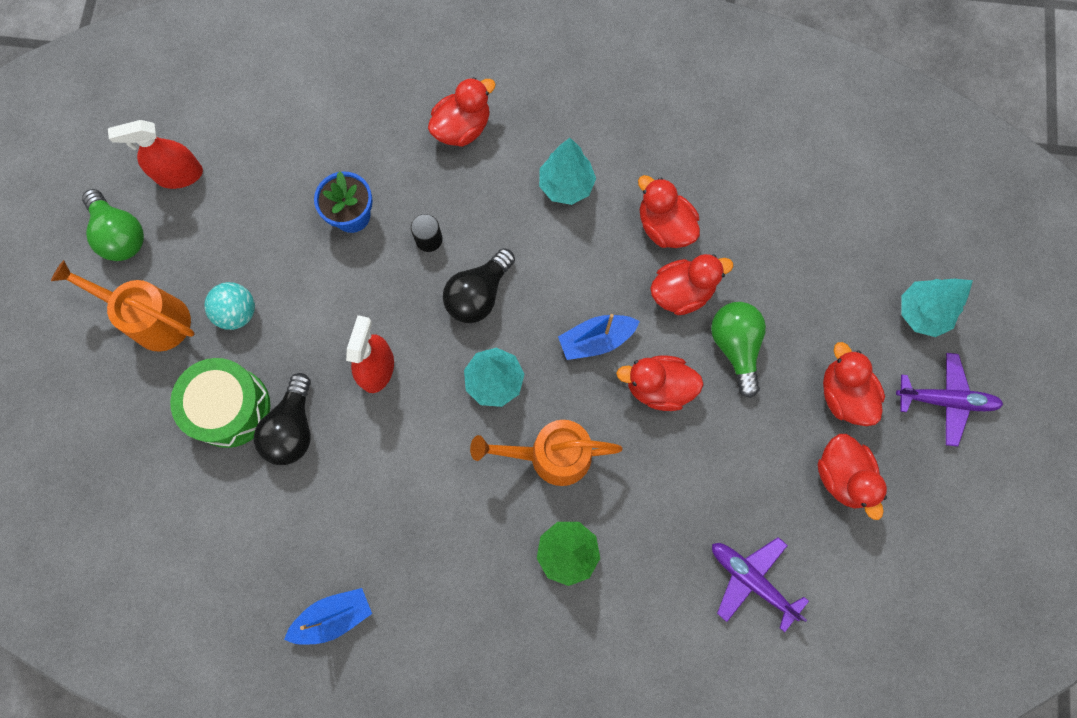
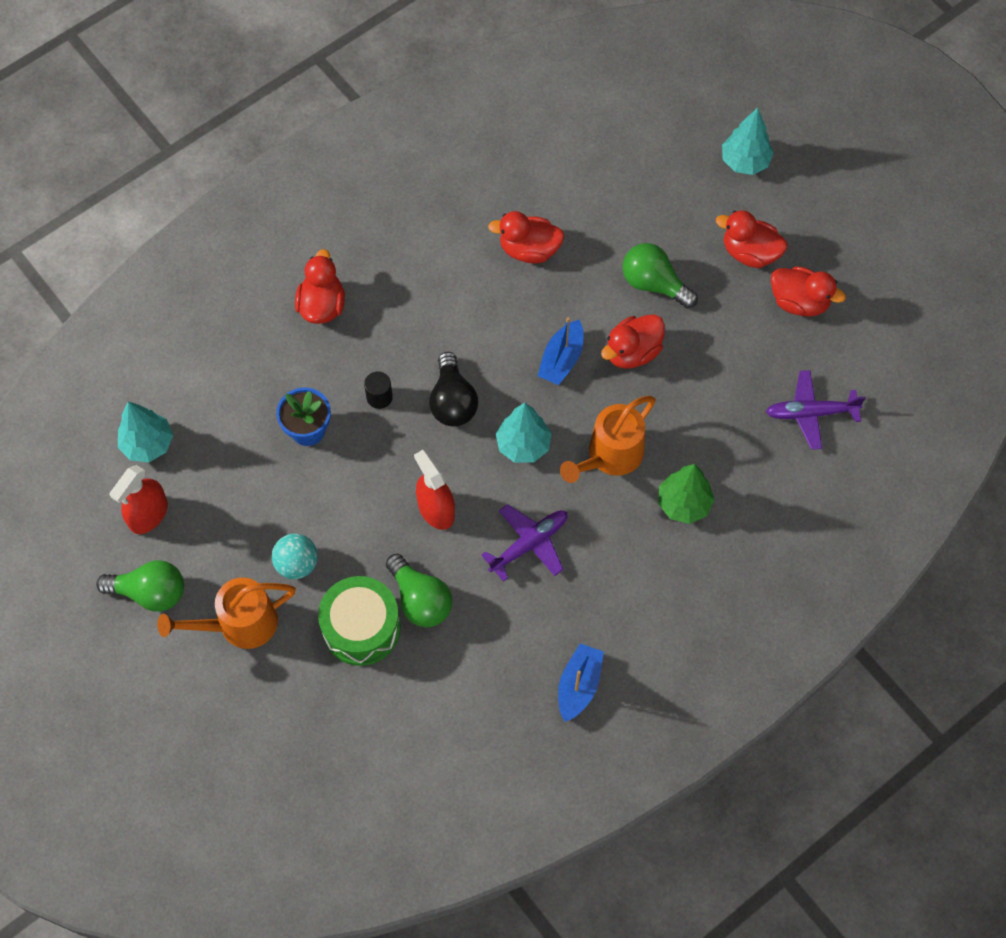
camera: 45 degrees left, 10 degrees down
(292, 428) = (420, 600): black light bulb -> green light bulb
(566, 185) = (435, 281): turquoise tree -> turquoise tree (148, 444)
(682, 292) = (584, 280): red duck -> none
(945, 400) = (812, 201): purple plane -> purple plane (528, 544)

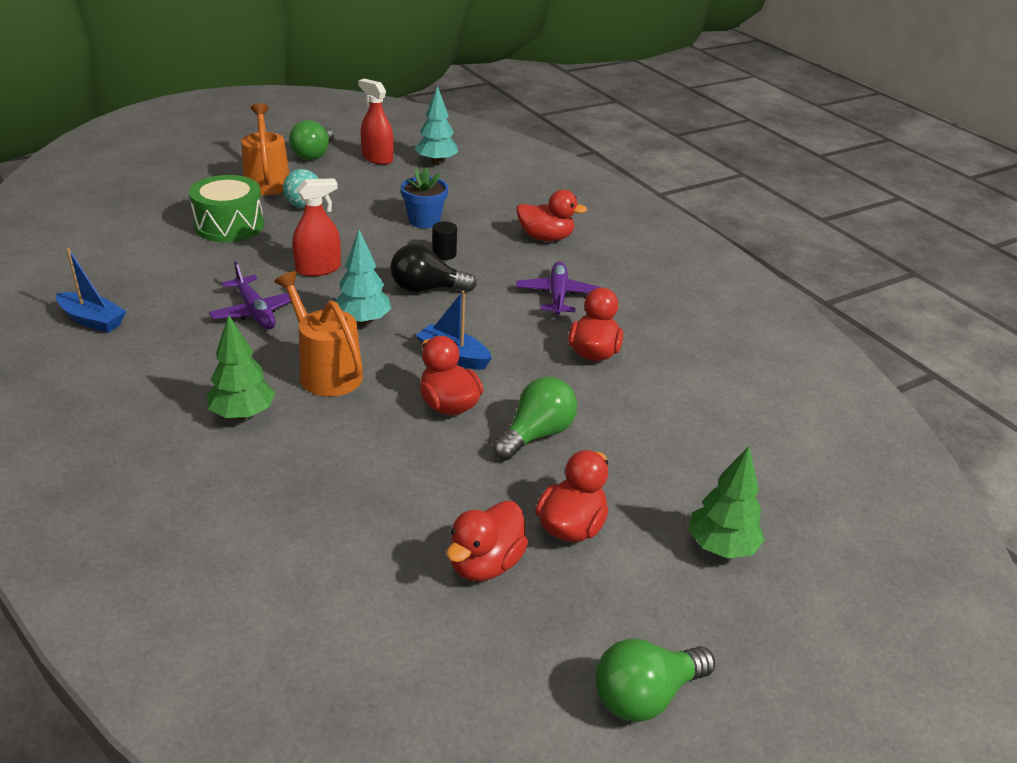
camera: 95 degrees right, 30 degrees down
(420, 600) = (236, 252): green light bulb -> green light bulb (645, 696)
(744, 162) = (721, 547): turquoise tree -> green tree
(811, 413) = (311, 544): purple plane -> purple plane (557, 296)

